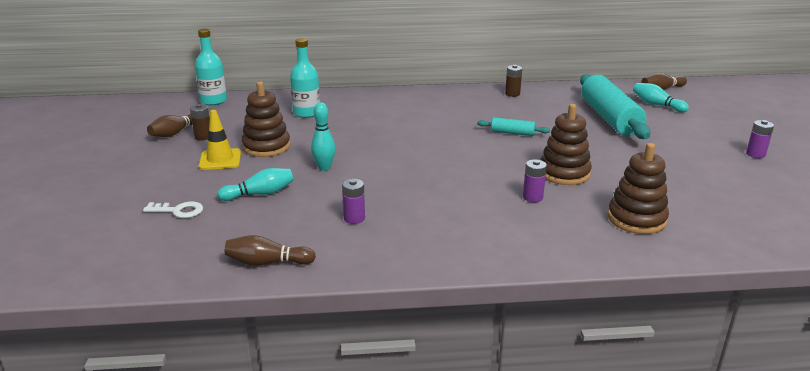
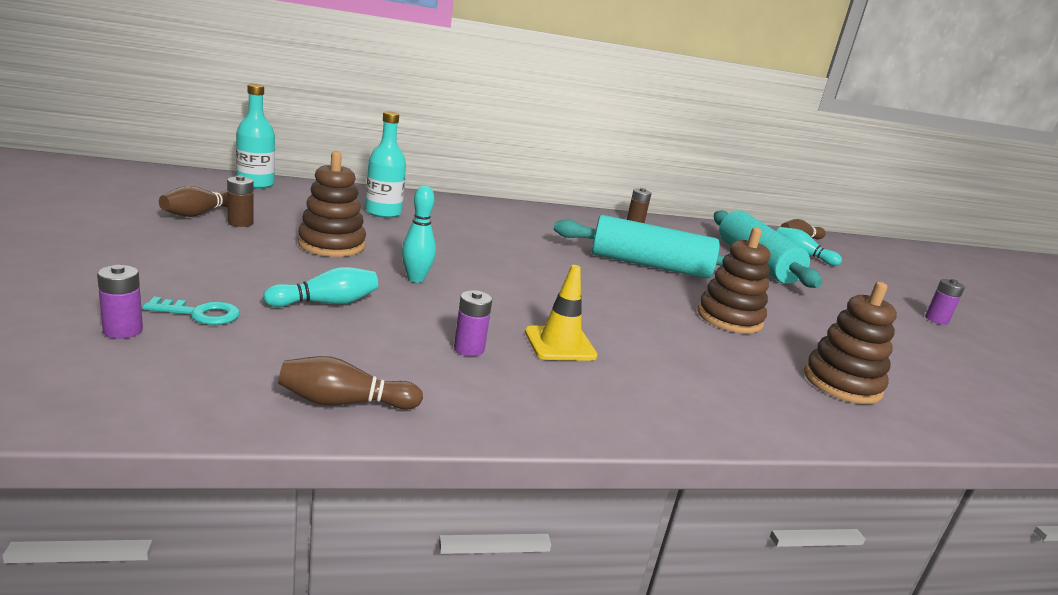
camera: 10 degrees left, 5 degrees down
(178, 211) = (200, 314): white key -> turquoise key
(220, 160) = (265, 253): yellow traffic cone -> yellow traffic cone (560, 344)
(512, 133) = (649, 265): turquoise rolling pin -> turquoise rolling pin, size x2.23
(532, 197) = (702, 344): purple battery -> purple battery (123, 330)

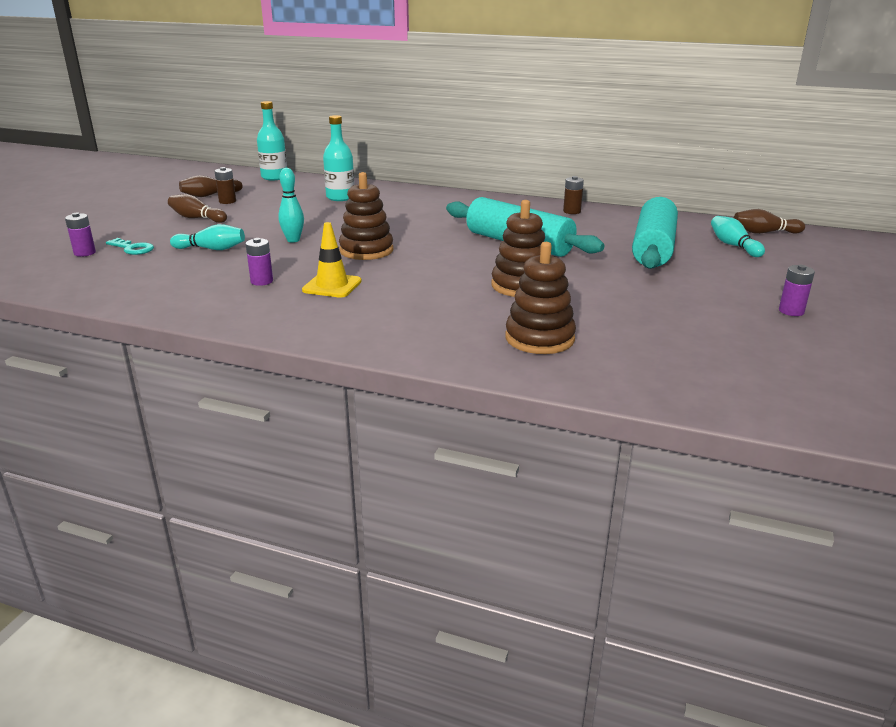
camera: 35 degrees right, 5 degrees up
(332, 245) = (268, 217): brown stacking toy -> brown stacking toy (366, 250)
(345, 402) = (145, 297): brown bowling pin -> brown bowling pin (197, 218)

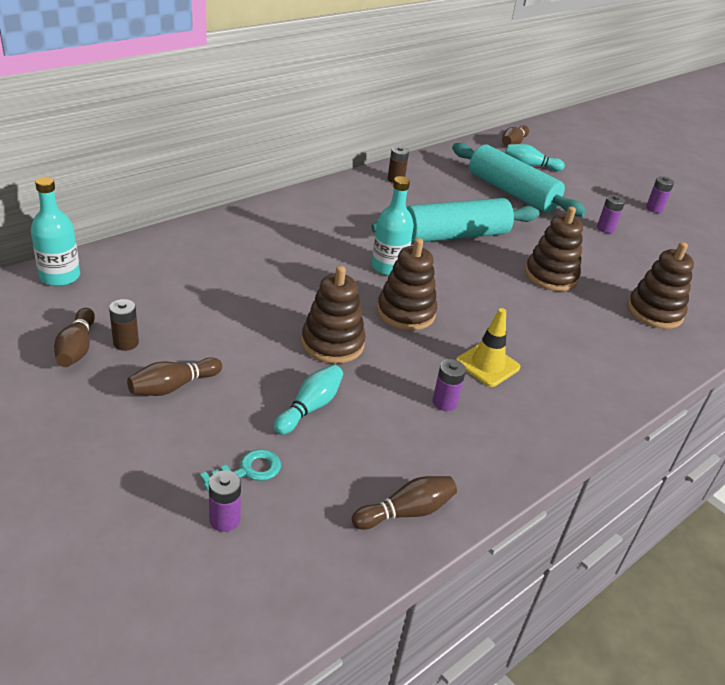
camera: 65 degrees left, 10 degrees up
(124, 292) = (406, 512): none -> brown bowling pin
(293, 240) = (332, 343): turquoise bowling pin -> brown stacking toy
(340, 197) = (211, 265): turquoise bottle -> turquoise bottle (388, 267)
(675, 294) = (605, 228): none -> purple battery

